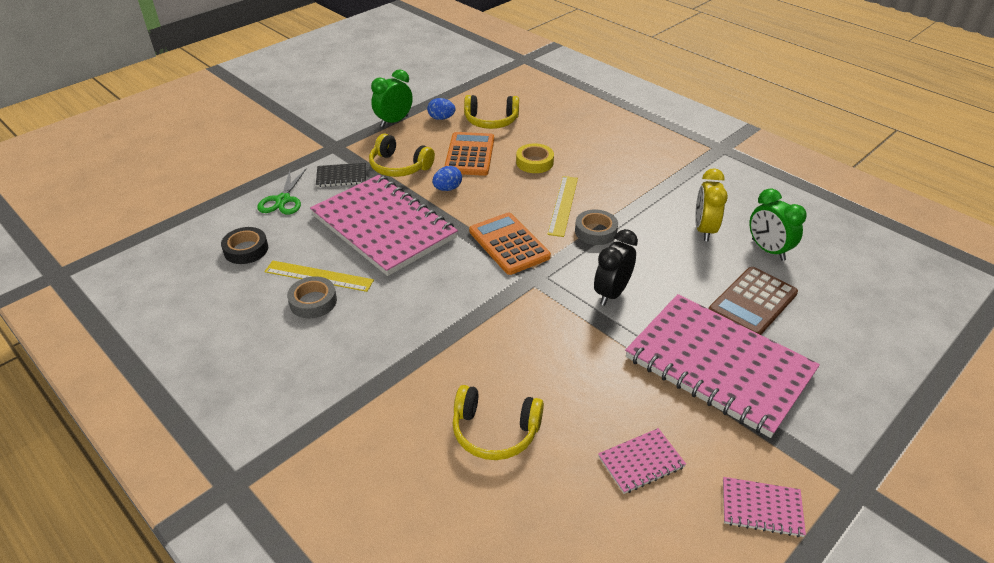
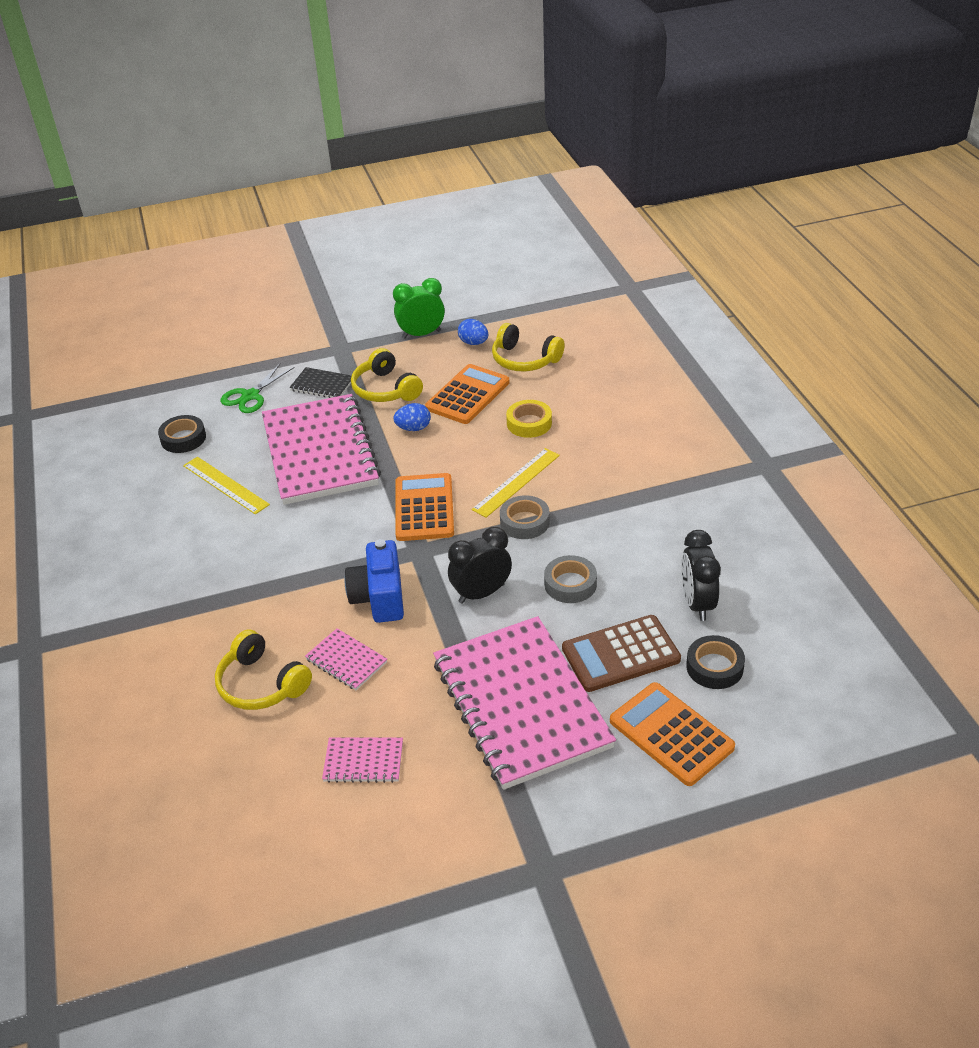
camera: 30 degrees right, 0 degrees up
(313, 301) = (203, 509): grey tape -> grey tape (570, 584)
(534, 323) = (379, 598): none -> blue camera
(704, 230) = (646, 557): yellow clock -> none
(761, 508) = (434, 846): pink notebook -> pink notebook (346, 661)
(768, 250) = (697, 603): green clock -> black clock
(821, 289) = (714, 667): none -> black tape
(841, 347) = (671, 734): none -> orange calculator

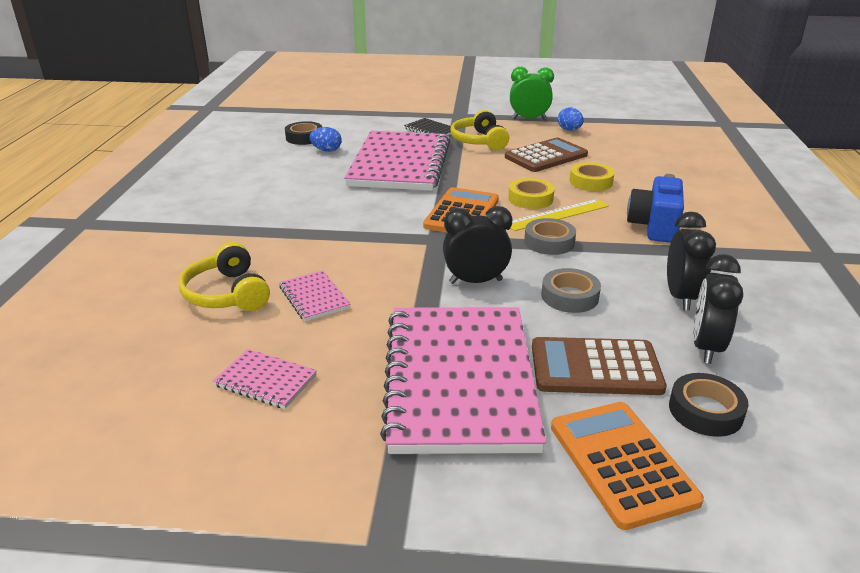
camera: 20 degrees right, 10 degrees down
(225, 485) = (312, 167): yellow ruler -> none
(250, 396) = (372, 126): green scissors -> none
(379, 598) = (378, 261): blue camera -> blue camera (654, 226)
(413, 428) = (486, 166): blue egg -> blue egg (326, 150)
(468, 395) = (546, 156): orange calculator -> brown calculator
(481, 466) = (530, 199): none -> yellow tape
(524, 360) = (608, 146): yellow headphones -> none
(661, 554) = (681, 297): none -> black clock

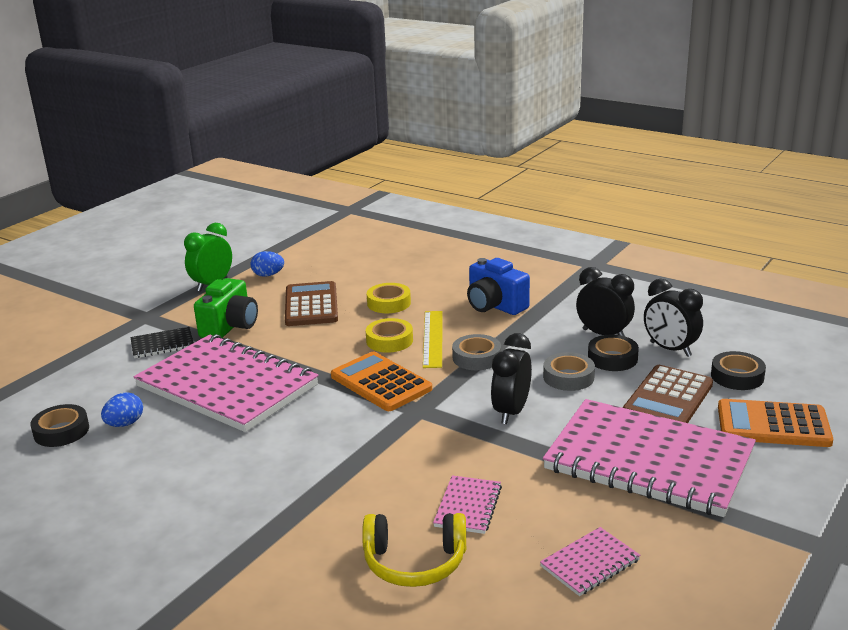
camera: 60 degrees left, 5 degrees down
(314, 297) = (468, 506): pink notebook -> pink notebook turned 75 degrees counterclockwise
(479, 141) = (230, 327): yellow headphones -> green camera
(637, 313) = (612, 358): none -> black tape

